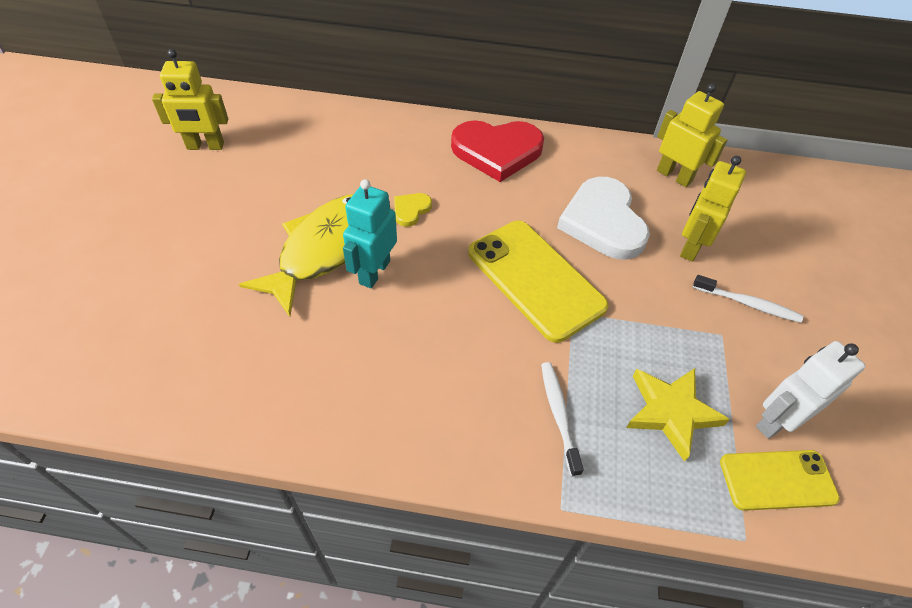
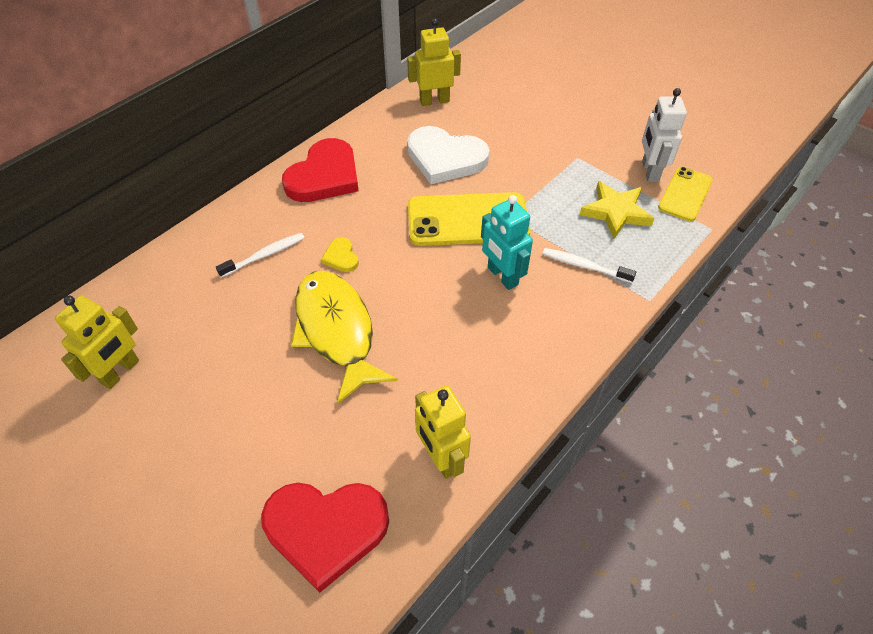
camera: 55 degrees left, 0 degrees up
(115, 345) = (326, 530): none -> red heart
(374, 272) = (387, 309): turquoise robot -> turquoise robot (502, 276)
(691, 247) = (501, 130): yellow robot -> yellow robot (441, 458)
(747, 303) = (563, 132): white toothbrush -> white toothbrush (264, 255)

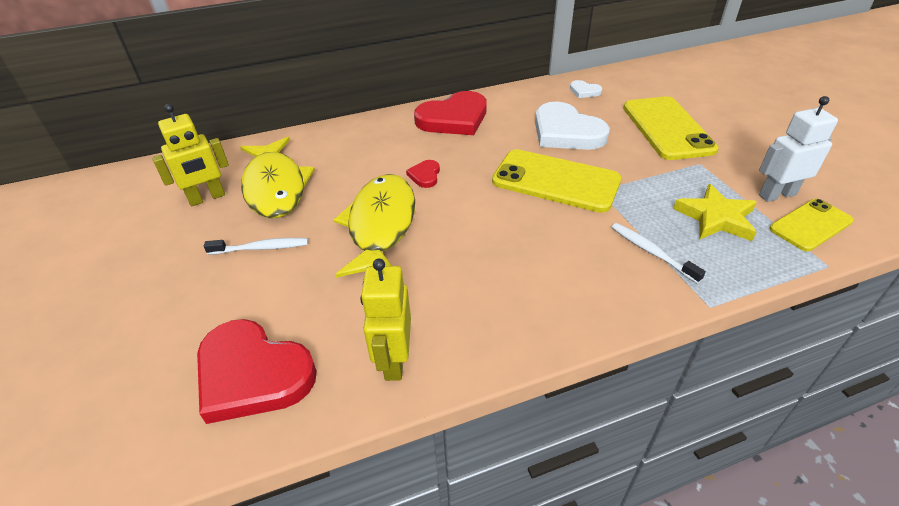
camera: 30 degrees right, 10 degrees down
(190, 328) = (275, 187): none -> yellow fish
(264, 255) = (366, 157): white toothbrush -> white toothbrush (261, 248)
(341, 257) = (425, 175): yellow heart -> red heart
(434, 101) = (584, 91): yellow robot -> white heart
(502, 276) = (559, 233): turquoise robot -> none
(532, 125) = (667, 128): none -> yellow phone
(649, 171) = (777, 195): white robot -> white robot turned 45 degrees clockwise

